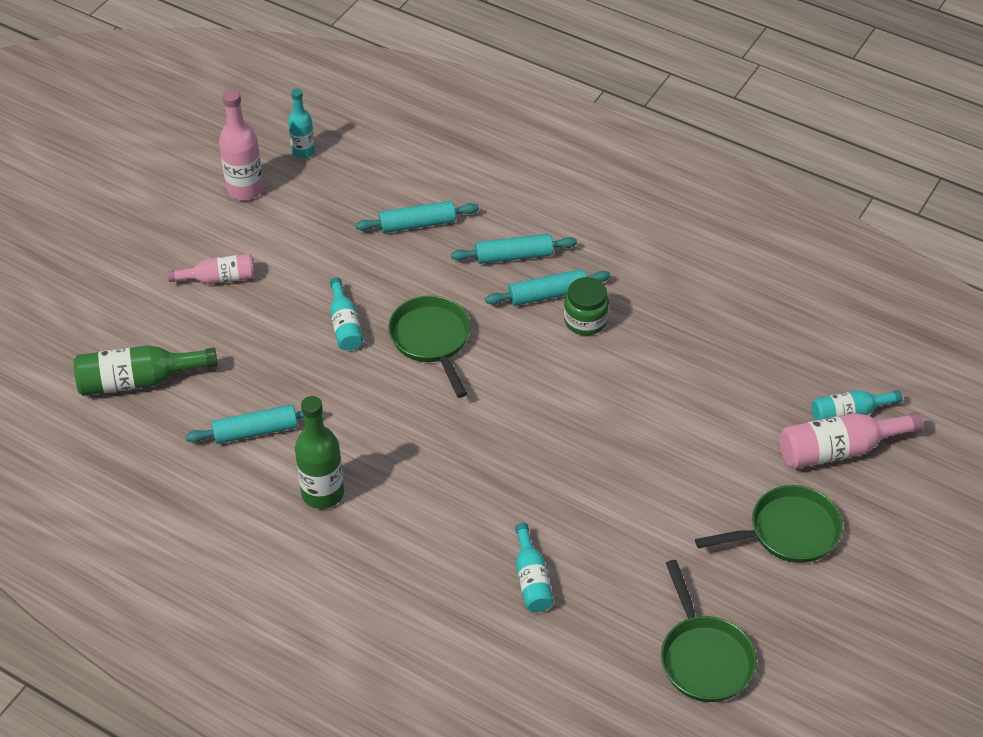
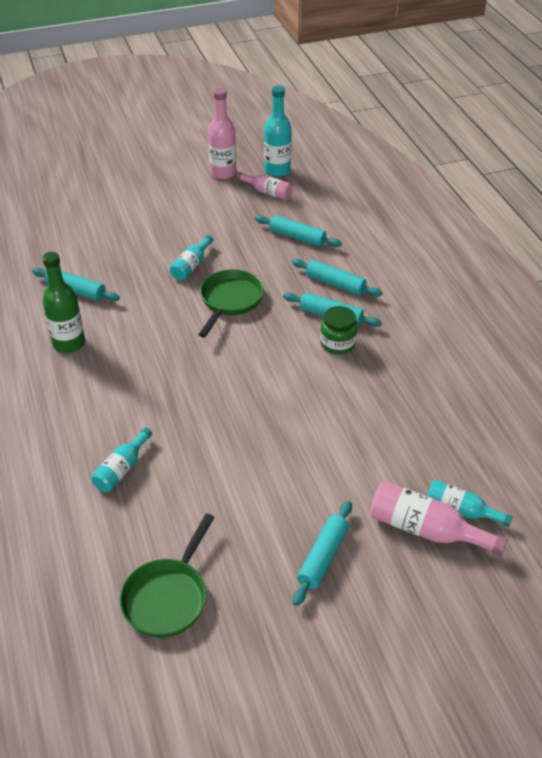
camera: 40 degrees right, 5 degrees down
(138, 381) = (52, 233): green bottle -> none
(219, 278) = (154, 207): pink bottle -> pink bottle (267, 192)
(303, 151) = (277, 170): turquoise bottle -> turquoise bottle, size x1.56
(787, 532) = (323, 557): green pan -> turquoise rolling pin

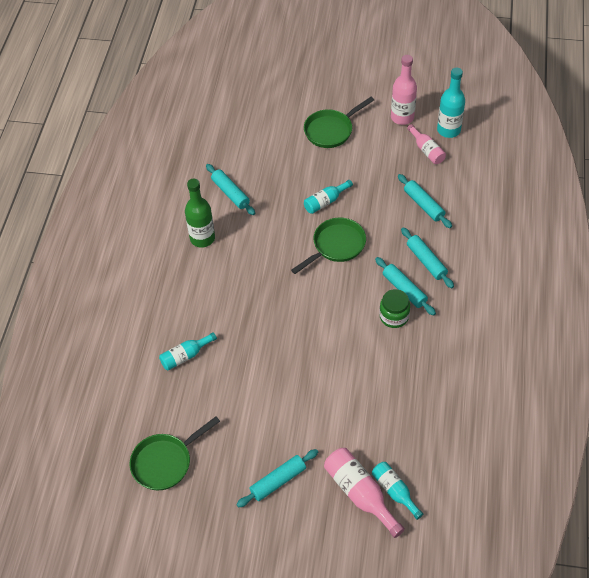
camera: 30 degrees right, 10 degrees up
(155, 203) = (331, 130): none -> green pan

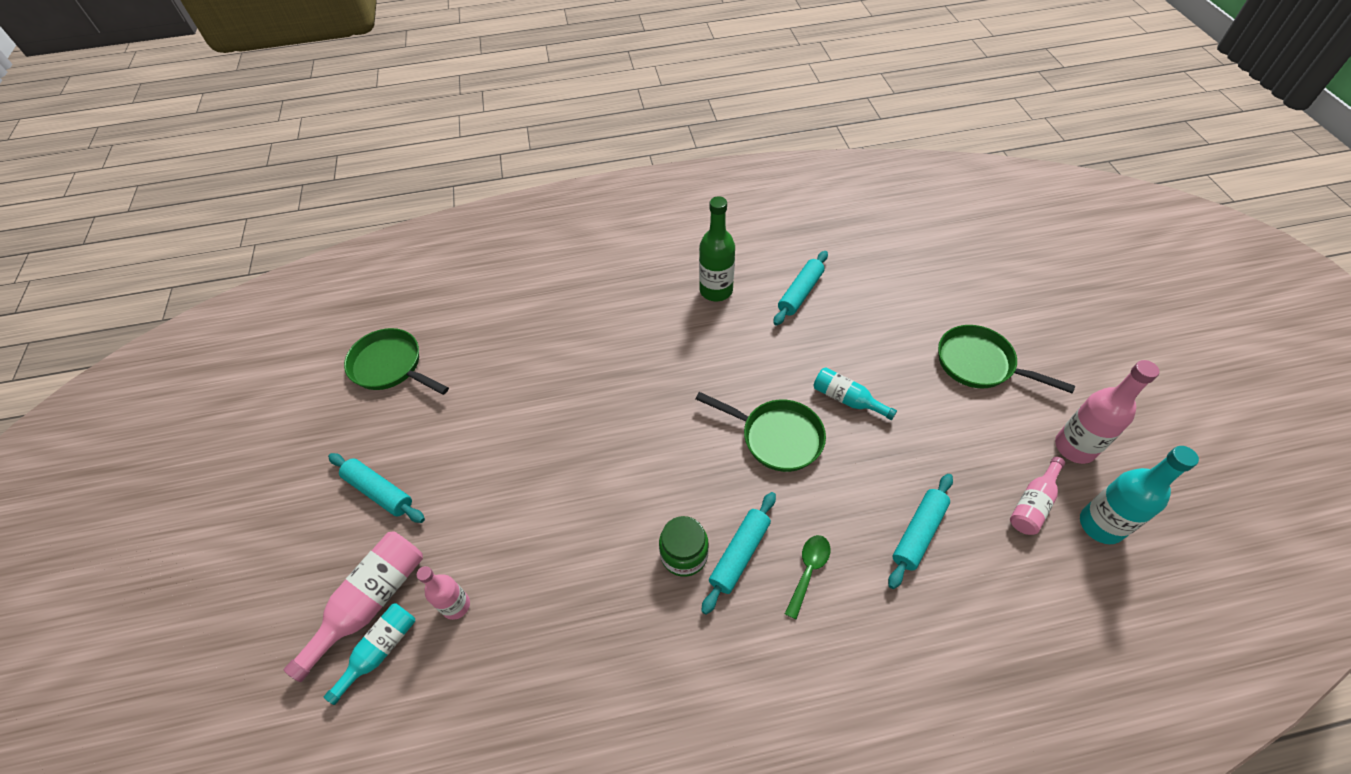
camera: 70 degrees right, 0 degrees up
(186, 356) = (539, 334): turquoise bottle -> none
(381, 444) = (456, 605): none -> pink bottle
(426, 261) = (808, 571): turquoise rolling pin -> green spoon

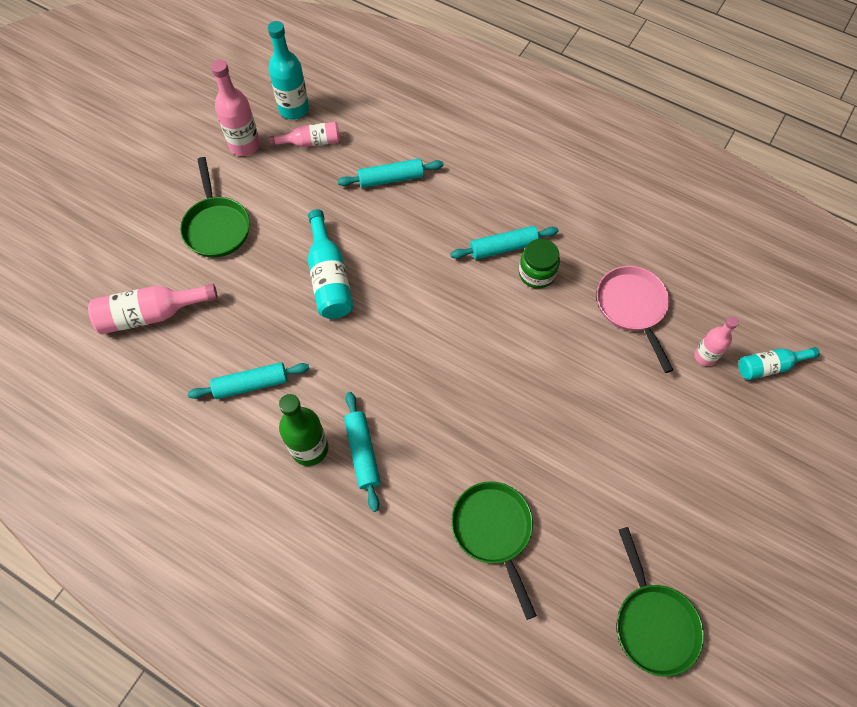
camera: 140 degrees left, 10 degrees up
(371, 602) = (763, 403): pink bottle -> pink bottle (151, 314)
(379, 492) = (722, 488): turquoise rolling pin -> turquoise rolling pin (363, 453)
(563, 598) = (632, 308): none -> pink pan
(776, 437) = (404, 293): green pan -> green pan (493, 531)
(808, 571) = (474, 210): green spoon -> none
(847, 399) = (329, 277): turquoise bottle -> turquoise bottle, size x1.56

